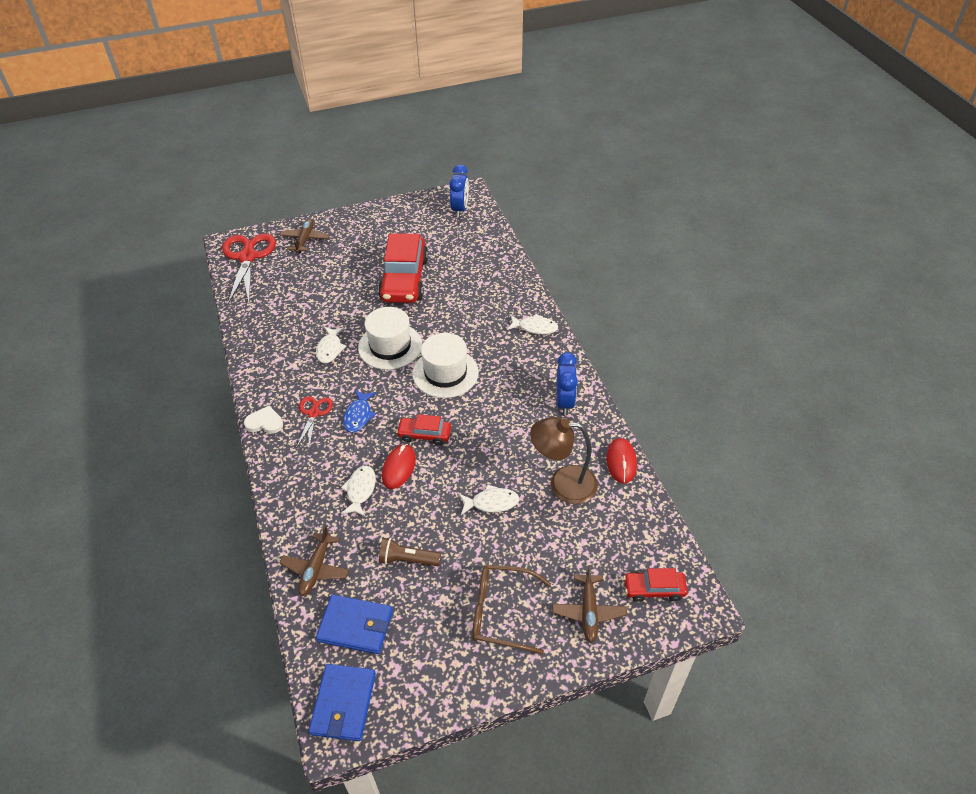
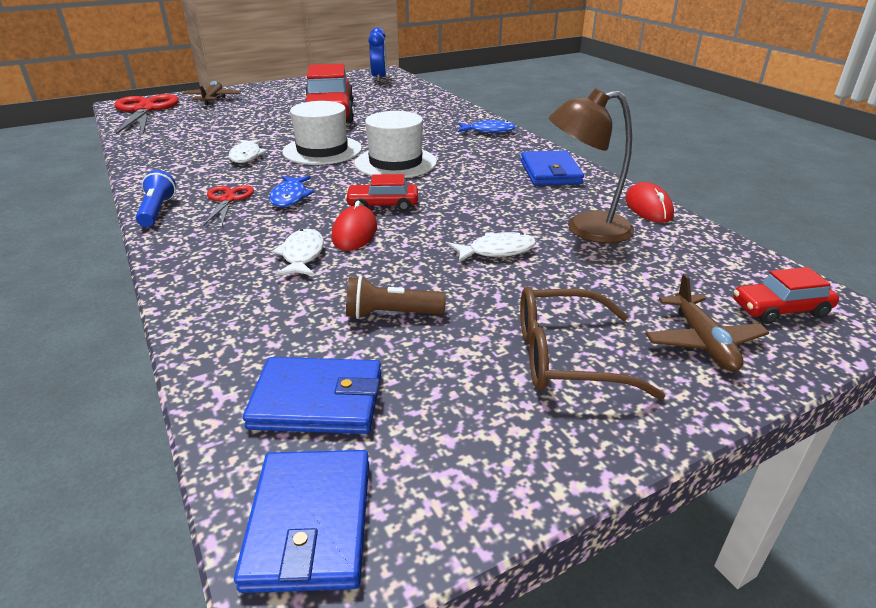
camera: 10 degrees left, 15 degrees down
(265, 422) = (157, 210): white heart -> blue flashlight
(316, 569) = (238, 338): brown plane -> none
(535, 327) = (488, 131): white fish -> blue fish
(564, 402) = (550, 172): blue clock -> blue wallet

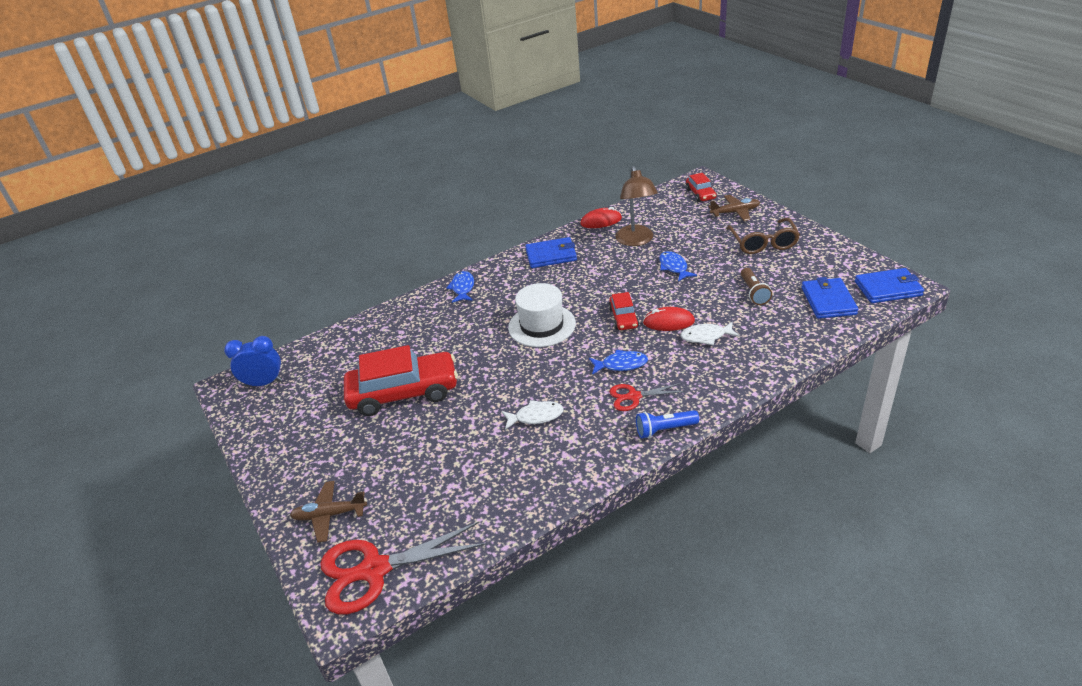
camera: 90 degrees left, 5 degrees up
(322, 150) = (517, 372): white hat -> none
(497, 251) = (674, 267): white fish -> blue fish

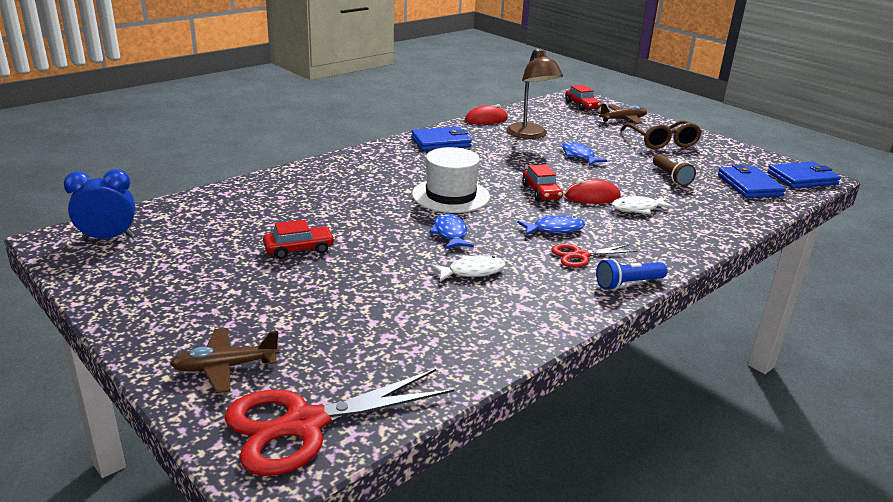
camera: 15 degrees left, 10 degrees down
(403, 393) = (299, 249): red car -> red car, size x0.49
(462, 288) = (347, 163): blue fish -> blue fish (450, 233)

